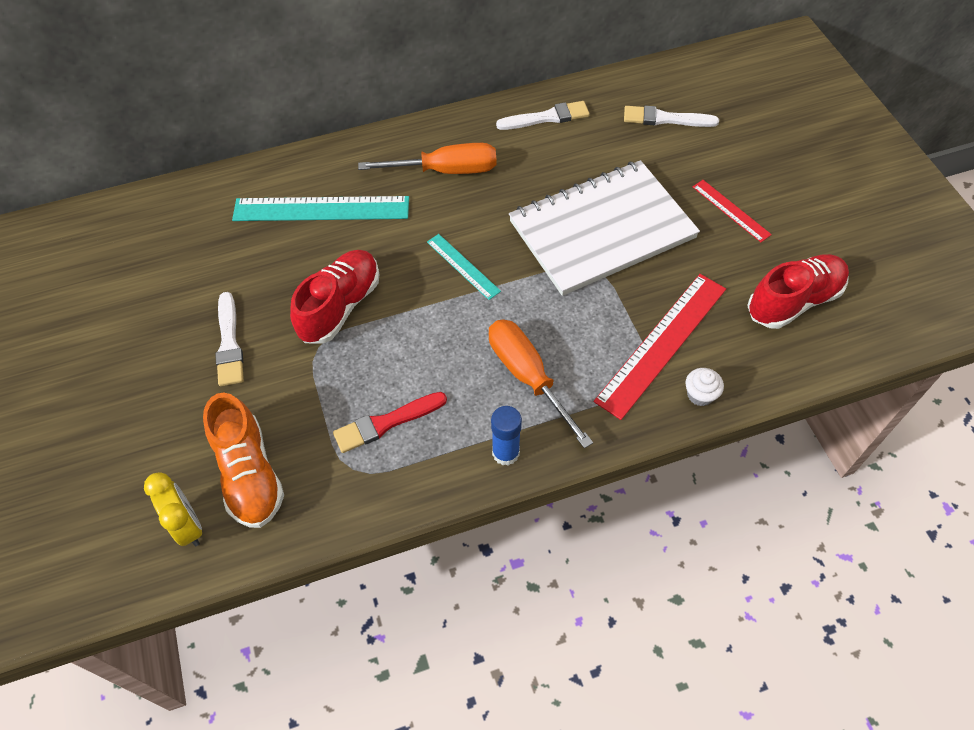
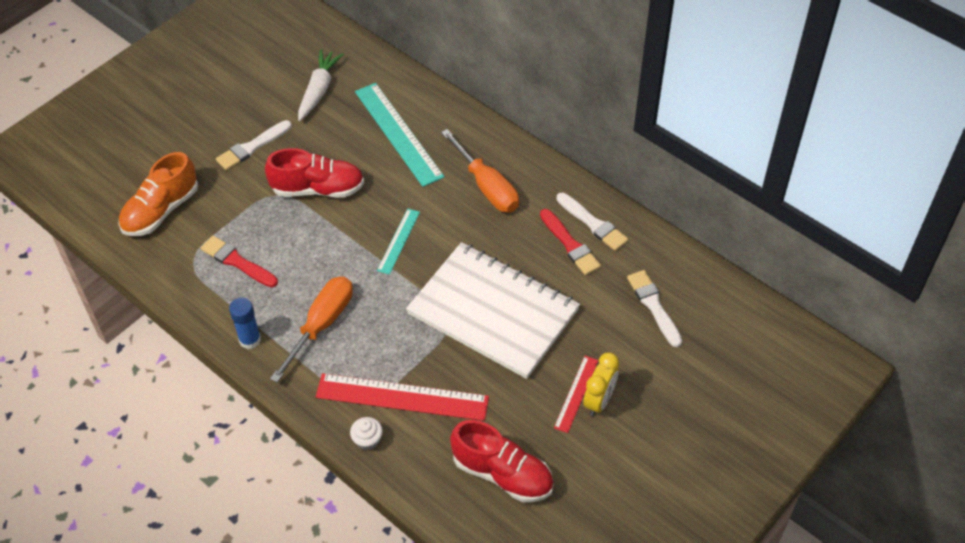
camera: 60 degrees right, 5 degrees down
(188, 525) = (111, 200): yellow clock -> yellow clock (599, 401)
(201, 250) = (319, 90): none -> white carrot
(560, 142) = (570, 245): none -> red brush

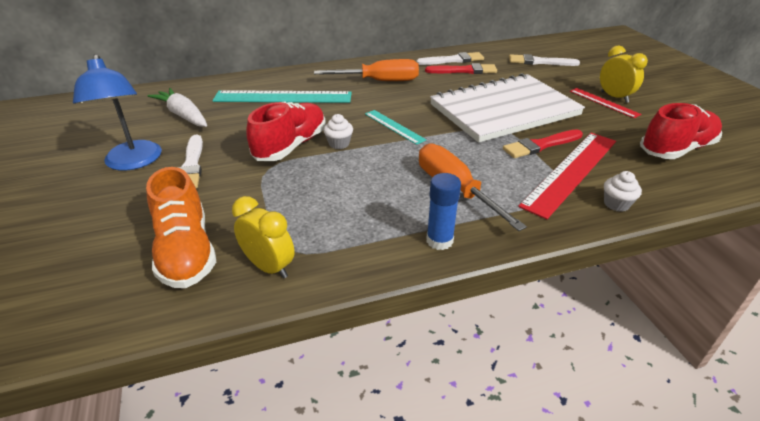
camera: 60 degrees left, 15 degrees down
(171, 261) = (269, 267): none -> yellow clock
(234, 112) = (133, 162): none -> blue lamp
(237, 262) = (324, 217): red brush -> red brush (540, 145)
(342, 218) = (339, 144): none -> white cupcake

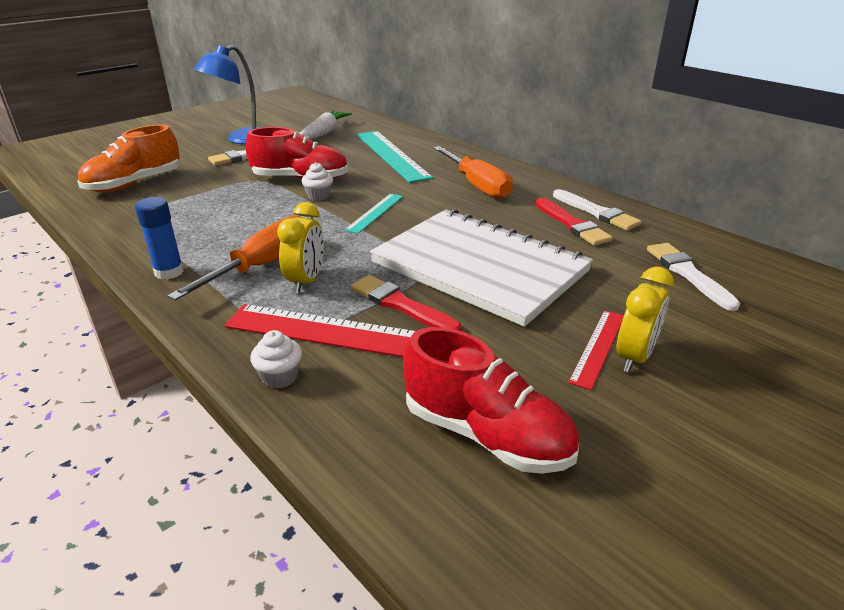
camera: 65 degrees right, 5 degrees down
(269, 267) = (120, 213): yellow clock -> yellow clock (306, 281)

